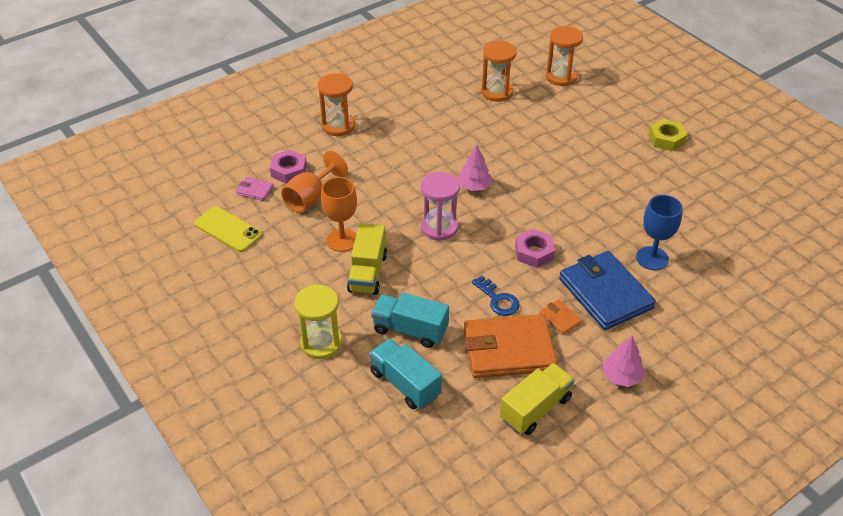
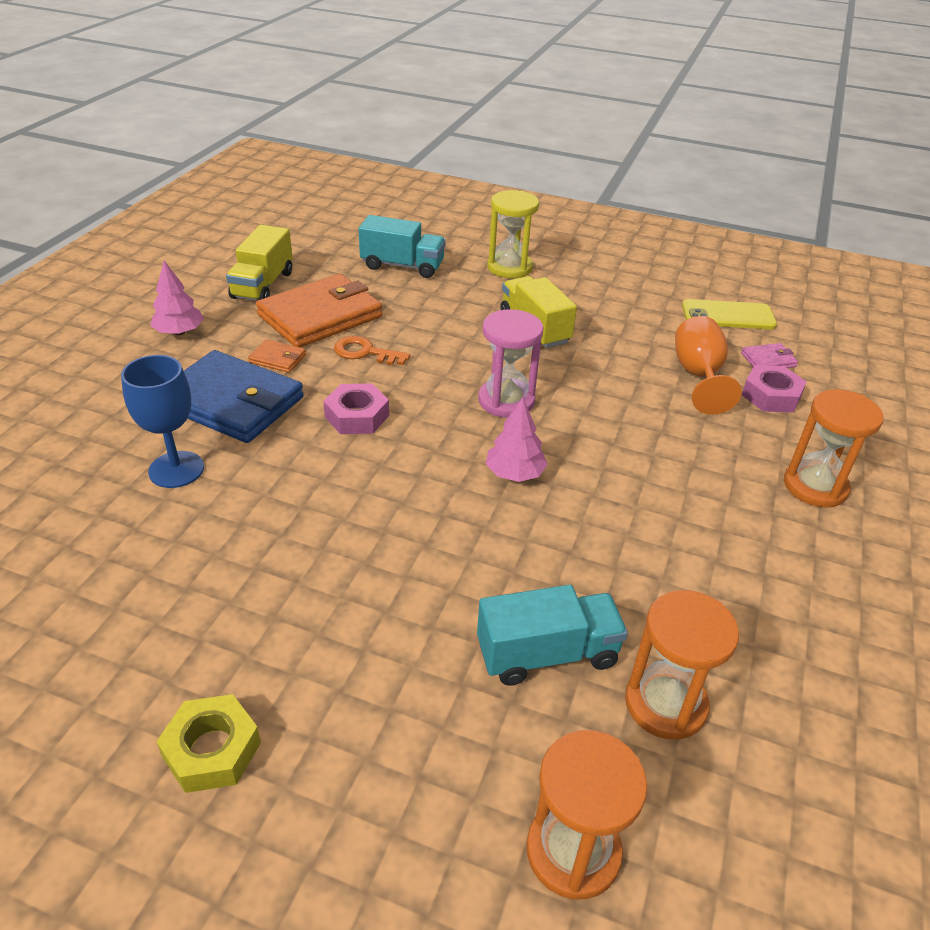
camera: 145 degrees right, 5 degrees down
(342, 240) = (601, 347): orange goblet -> none
(410, 330) = (437, 300): turquoise truck -> turquoise truck (547, 654)
(498, 300) = (365, 352): blue key -> orange key

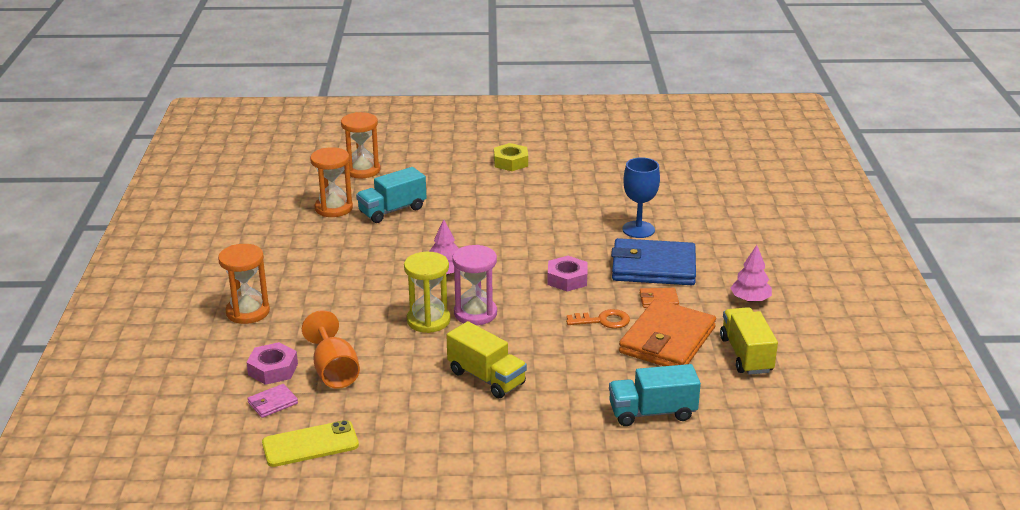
camera: 160 degrees right, 10 degrees down
(509, 267) = (549, 443): yellow hourglass -> yellow hourglass (428, 320)

